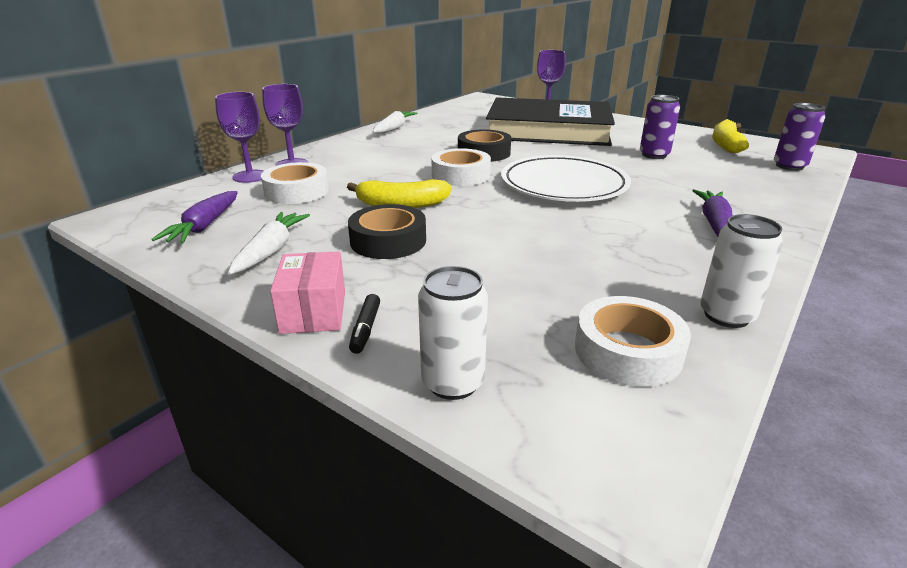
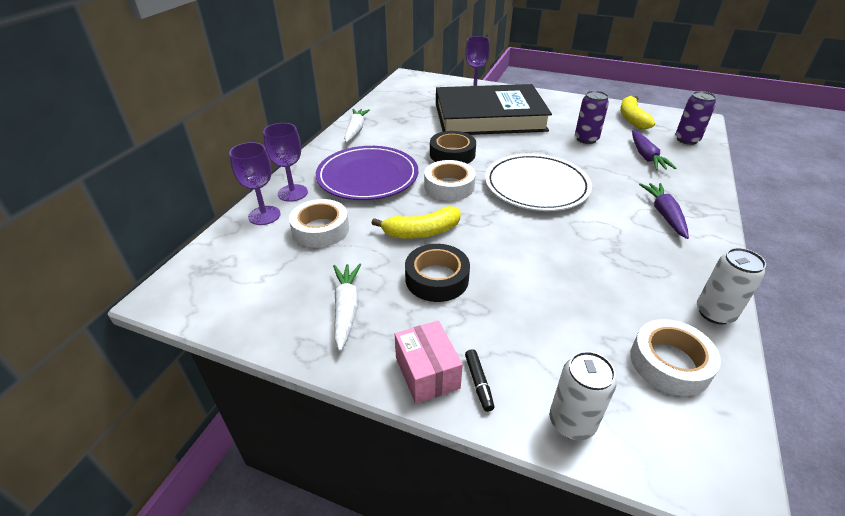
camera: 15 degrees left, 10 degrees up
(205, 226) = (266, 289): purple carrot -> purple carrot (646, 156)
(378, 160) = (367, 177): none -> purple plate

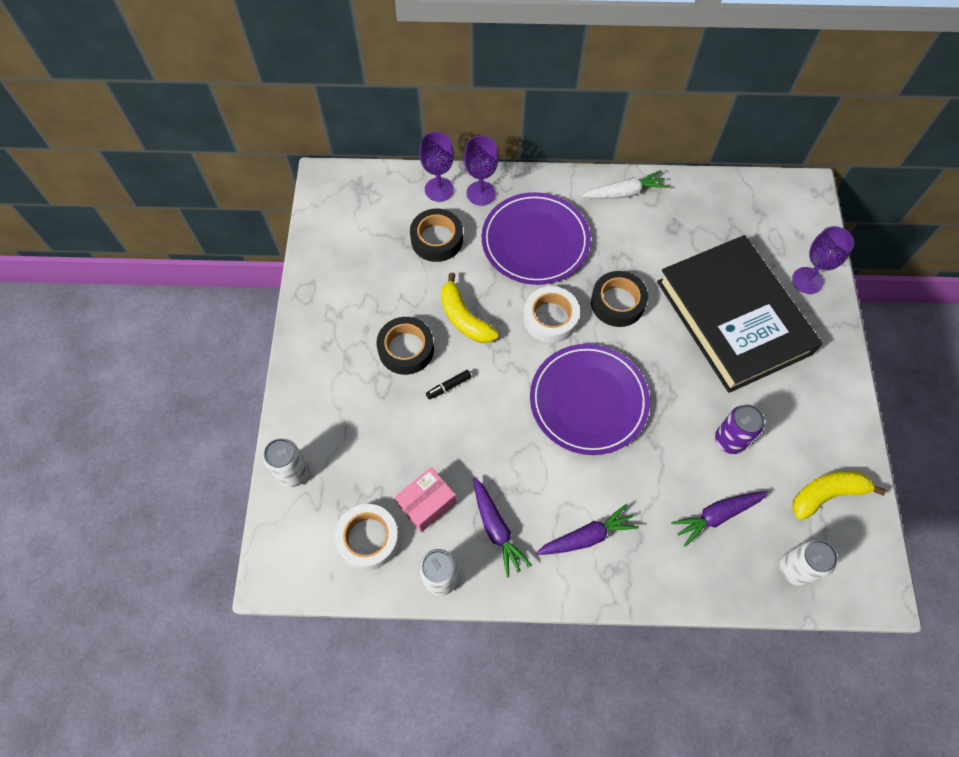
camera: 70 degrees right, 25 degrees up
(320, 229) = (437, 239): white tape -> black tape
(346, 309) = (350, 298): white carrot -> none
(427, 373) = (308, 372): pink box -> pink box (427, 504)
(478, 383) = (309, 407): black marker -> black marker (449, 386)
(536, 186) = (588, 401): white plate -> purple plate
(656, 262) = (496, 528): none -> purple carrot
(687, 140) = (795, 569): purple can -> white can

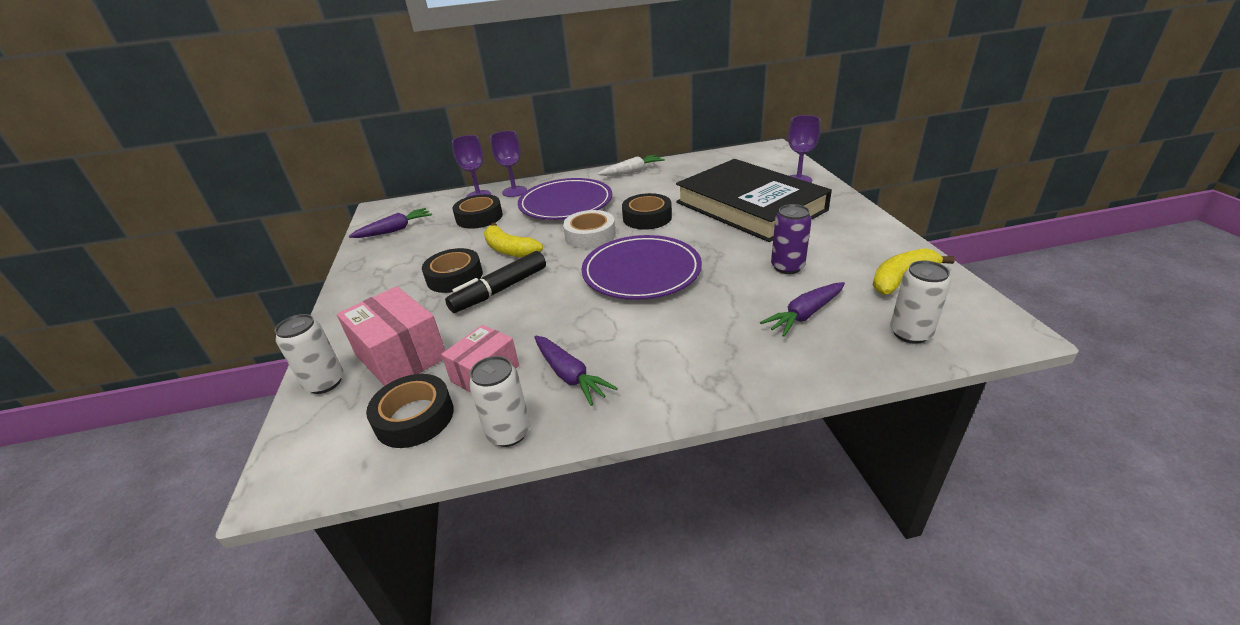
camera: 10 degrees left, 30 degrees down
(356, 457) = (401, 356): none -> pink box
(368, 538) = (414, 417): white tape -> black tape
(449, 386) = (500, 290): black marker -> black marker, size x2.17
(586, 537) = (674, 359): purple carrot -> purple carrot (394, 230)

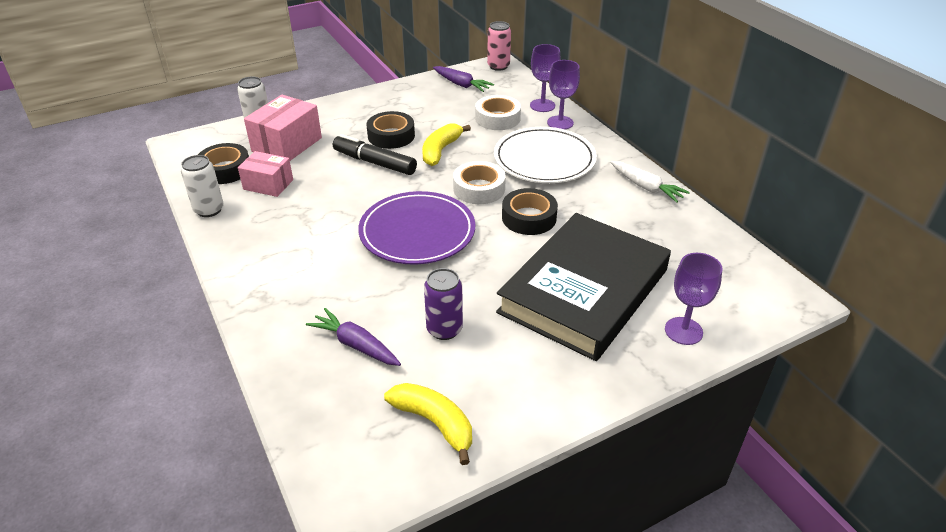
camera: 70 degrees right, 5 degrees up
(383, 209) = (498, 66): none -> pink can
(479, 217) = (497, 118): black tape -> white tape
(566, 203) = (544, 159): purple plate -> white plate
(569, 375) = (266, 222): purple carrot -> none
(910, 333) = (330, 422): white can -> none

